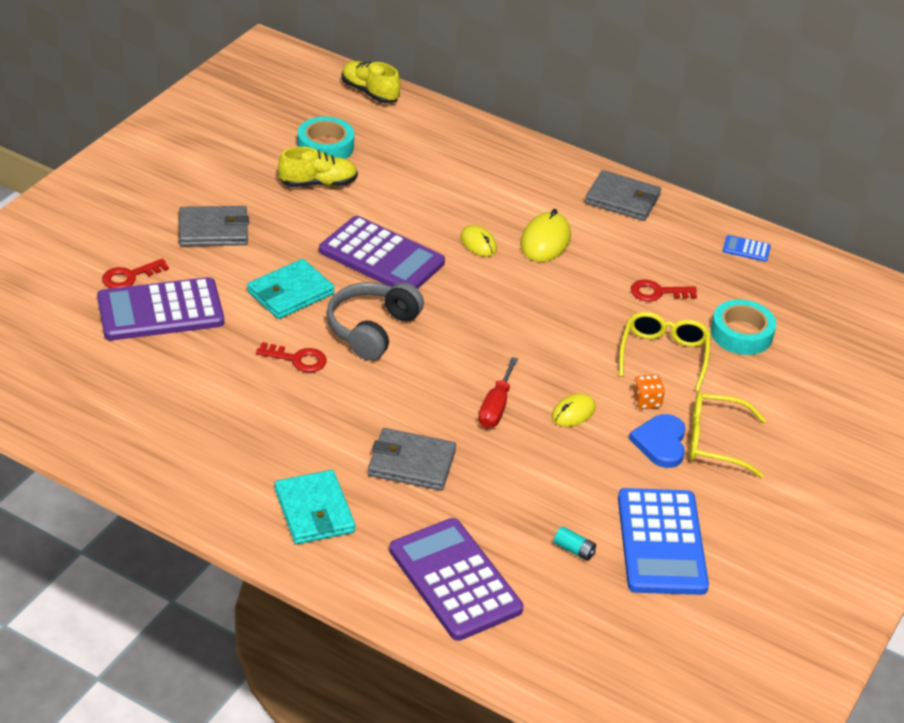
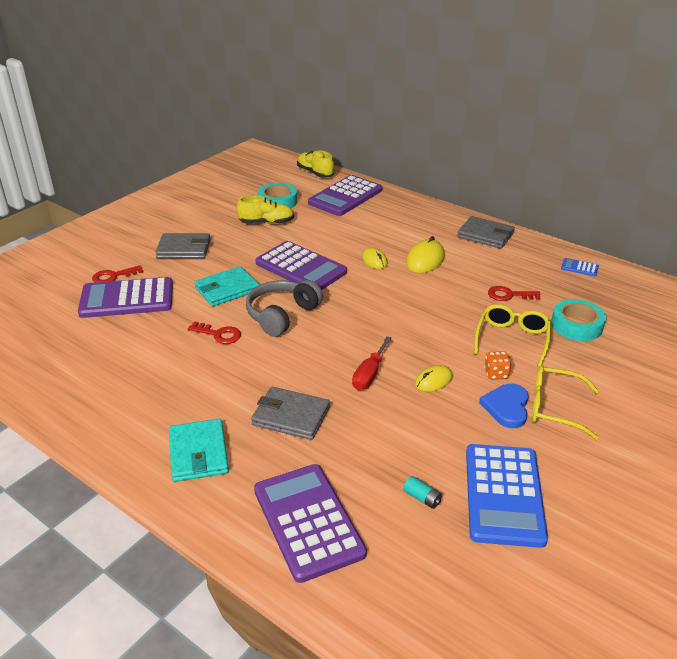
camera: 10 degrees right, 5 degrees down
(421, 136) = (345, 197): none -> purple calculator

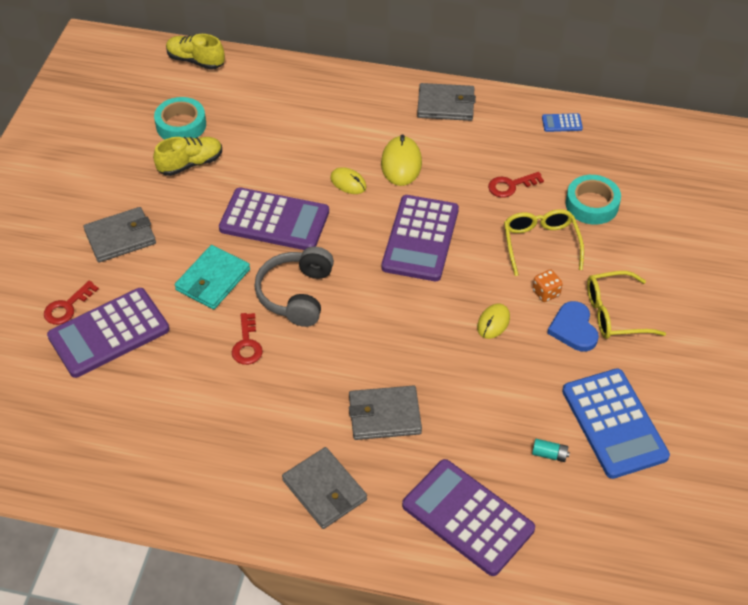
camera: 25 degrees left, 15 degrees up
(198, 453) = (324, 490): turquoise wallet -> grey wallet
(219, 334) = (247, 344): red key -> red key turned 90 degrees clockwise
(345, 197) = (257, 91): purple calculator -> purple calculator (420, 239)
(369, 374) = (429, 338): red screwdriver -> none

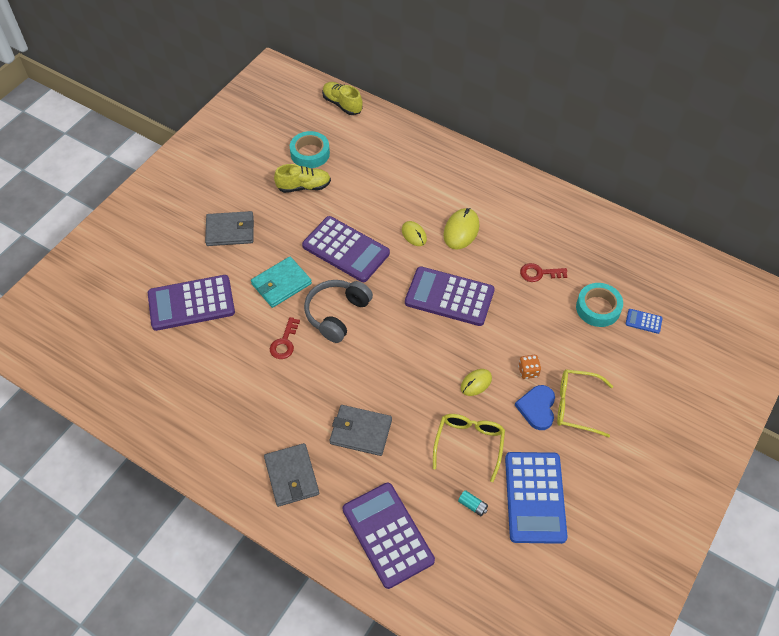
camera: 20 degrees right, 5 degrees up
(67, 307) = (171, 274): red key -> none
(420, 239) = (449, 297): purple calculator -> purple calculator turned 75 degrees clockwise
(446, 105) = (517, 191): grey wallet -> none
(540, 244) = (542, 329): yellow glasses -> yellow glasses (469, 444)
(562, 123) = (604, 232): blue calculator -> blue calculator (643, 321)

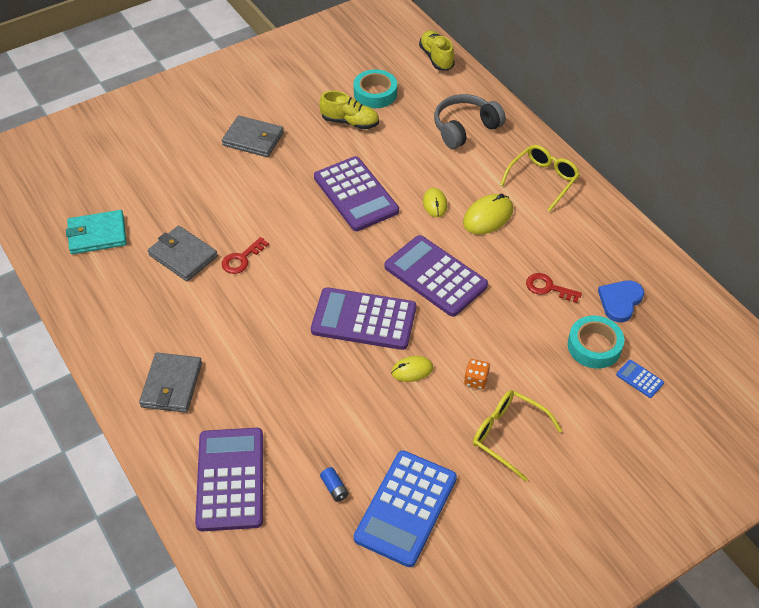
camera: 25 degrees right, 5 degrees down
(191, 303) = (176, 192): purple calculator -> purple calculator (364, 319)
(281, 284) = (272, 204): turquoise wallet -> turquoise wallet (97, 234)
(337, 314) = (309, 251): grey headphones -> grey headphones (465, 128)
(360, 431) = (264, 370): grey wallet -> grey wallet (183, 255)
(469, 444) = (368, 426): yellow glasses -> yellow glasses (543, 180)
(472, 505) = (334, 488): turquoise battery -> blue battery
(537, 408) = (463, 420): blue heart -> blue heart (620, 301)

